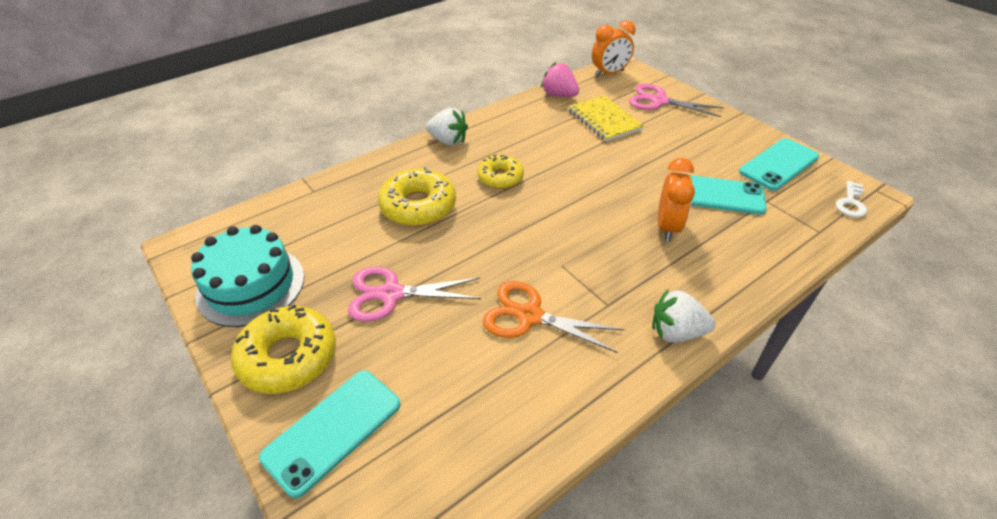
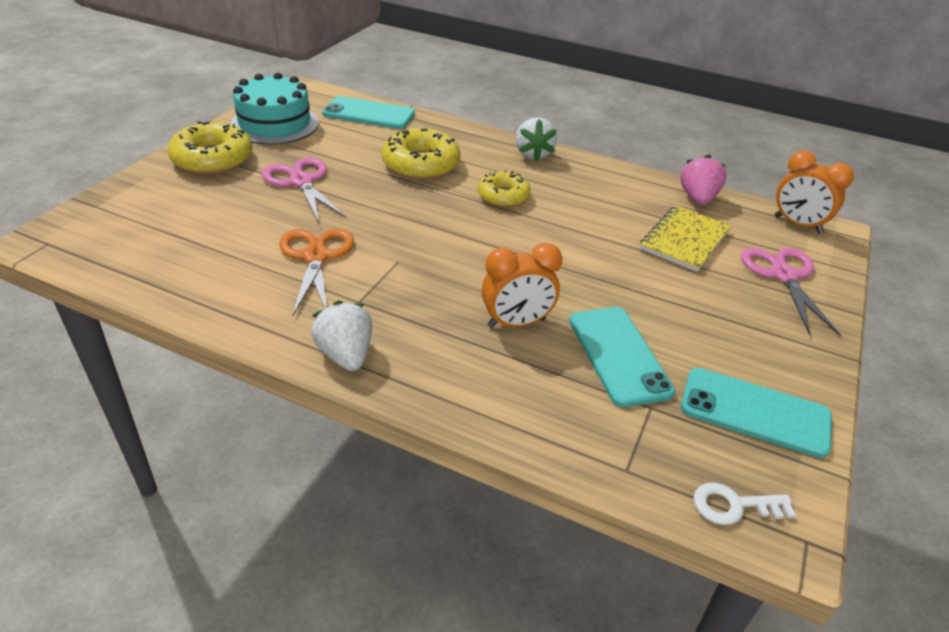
camera: 60 degrees right, 5 degrees down
(332, 430) = (153, 196): turquoise phone -> turquoise phone (369, 113)

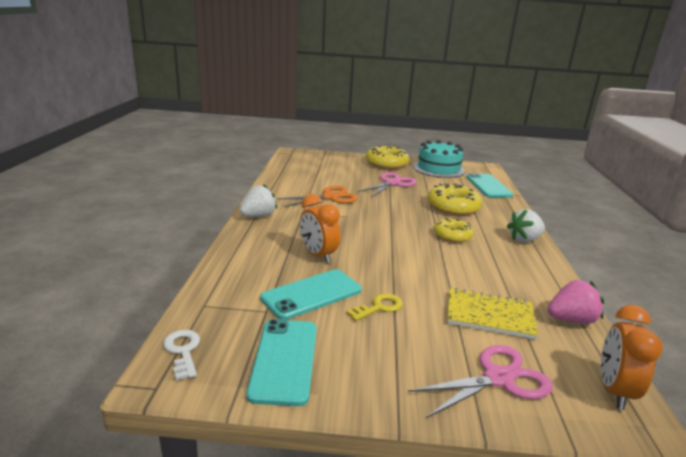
camera: 70 degrees right, 15 degrees down
(658, 308) = (379, 307): none -> yellow key

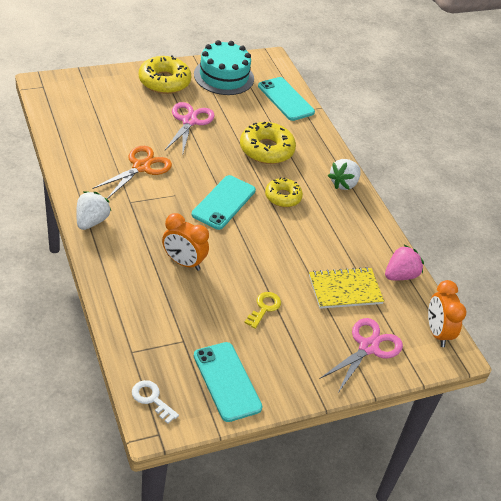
camera: 30 degrees left, 20 degrees up
(311, 294) = (206, 311): turquoise phone -> turquoise phone (223, 202)

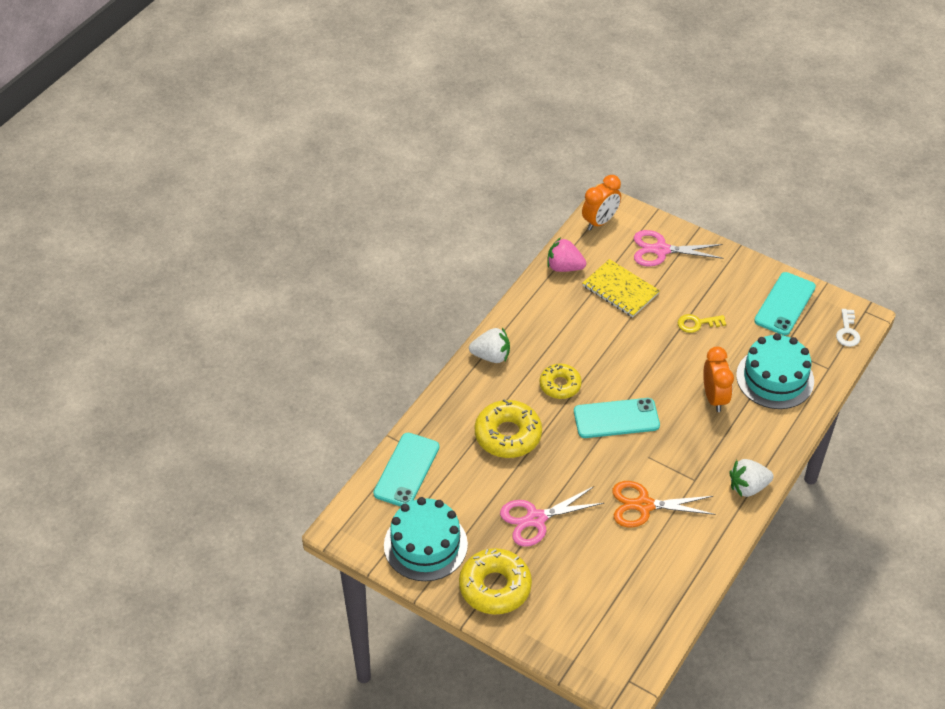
camera: 120 degrees left, 5 degrees up
(161, 310) = (775, 378): none -> turquoise cake

